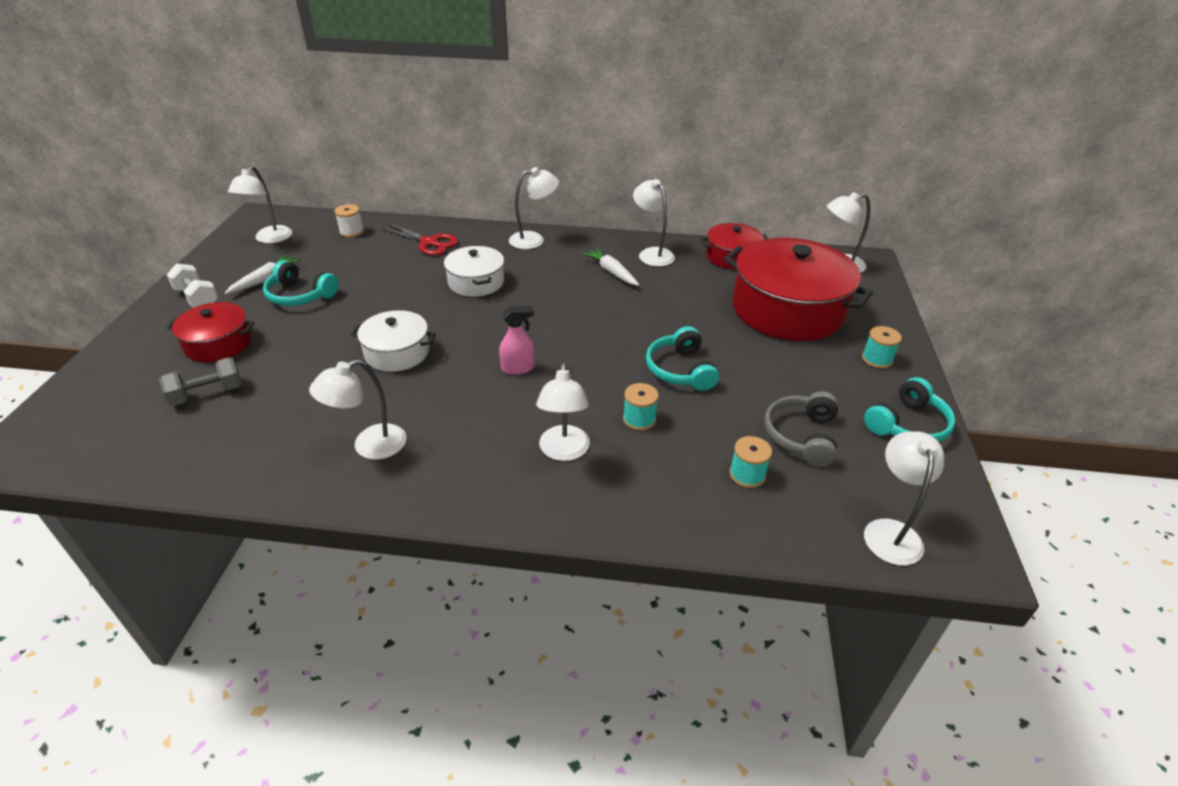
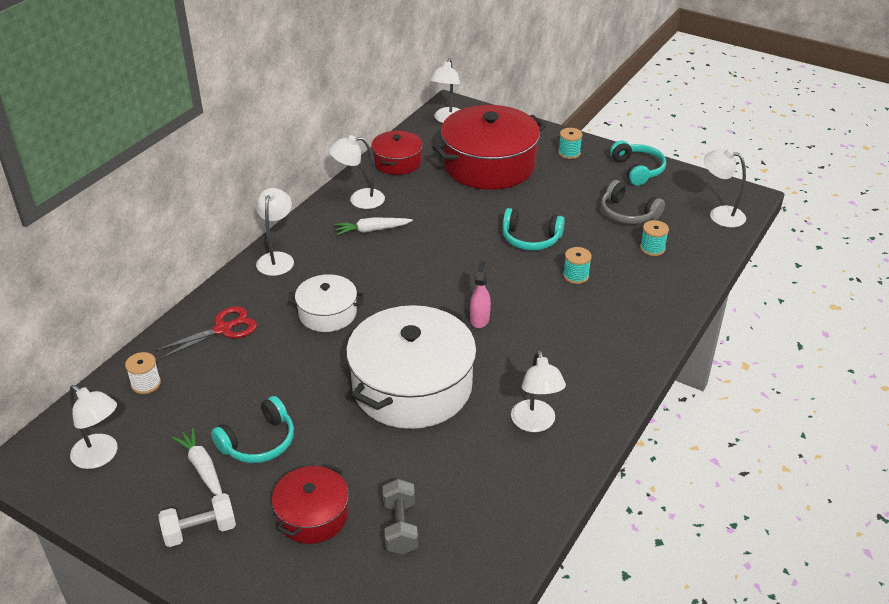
camera: 65 degrees left, 0 degrees up
(397, 352) = (412, 386): white pot -> white pot, size x1.90
(563, 451) = (592, 321): white lamp -> none

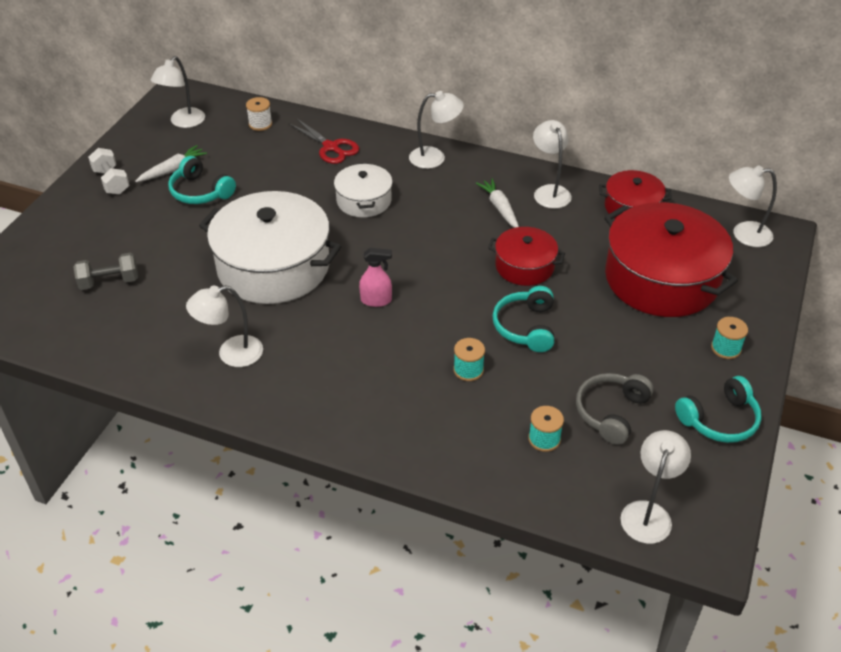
camera: 80 degrees right, 5 degrees up
(312, 515) = (124, 233): red pot -> red pot (524, 266)

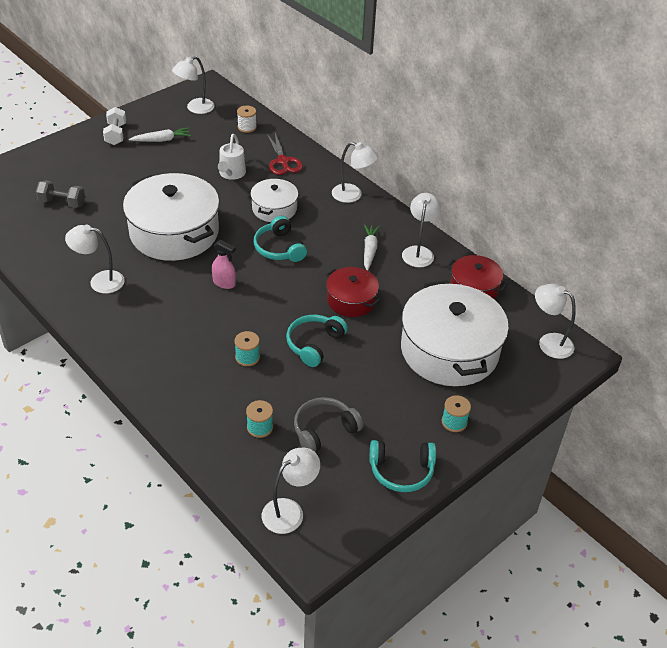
camera: 25 degrees right, 0 degrees up
(200, 192) = (167, 162): turquoise headphones -> turquoise headphones (279, 248)
(285, 180) = (231, 174): none -> white watering can
(661, 279) = (449, 350): red pot -> white pot

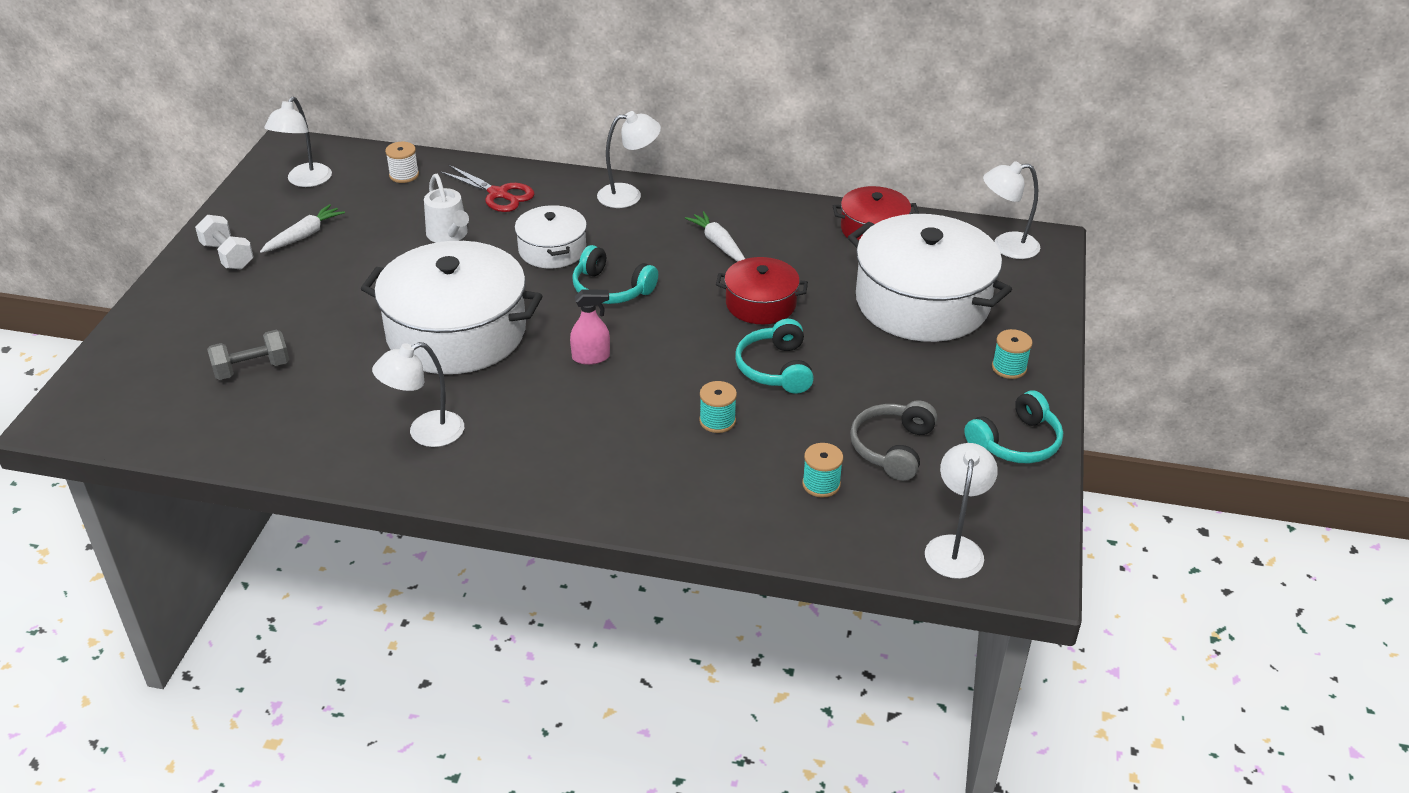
camera: 35 degrees left, 5 degrees down
(419, 252) = (773, 221): white lamp -> none

